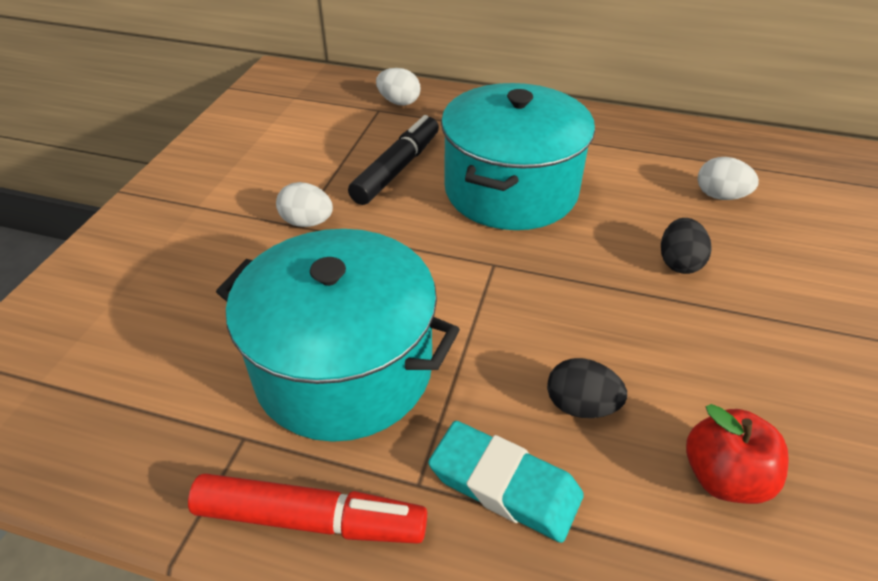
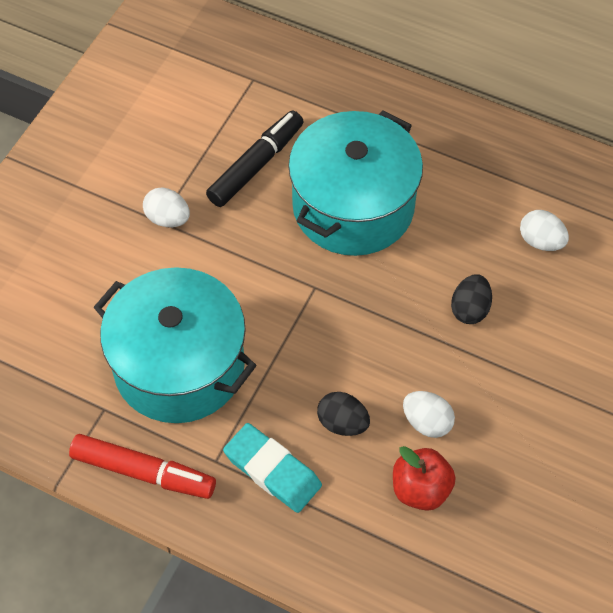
camera: 10 degrees right, 15 degrees up
(399, 102) = (275, 70): white egg -> white egg (427, 422)

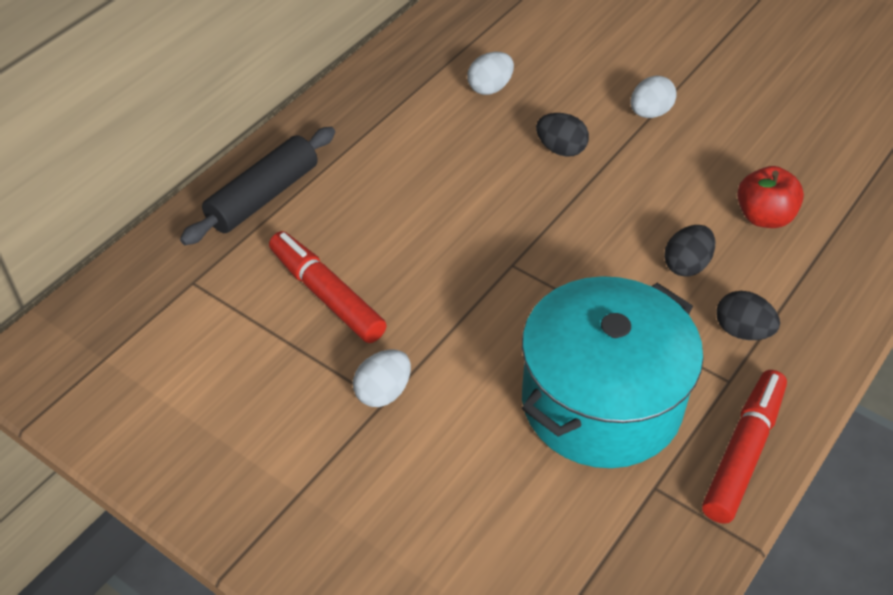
camera: 80 degrees left, 10 degrees down
(256, 165) = (326, 295): black marker -> red marker
(272, 470) = (742, 331): turquoise eraser -> black egg
(353, 101) = (263, 197): none -> black rolling pin
(353, 206) = (411, 217): turquoise pot -> none
(427, 422) = (689, 201): white egg -> white egg (650, 113)

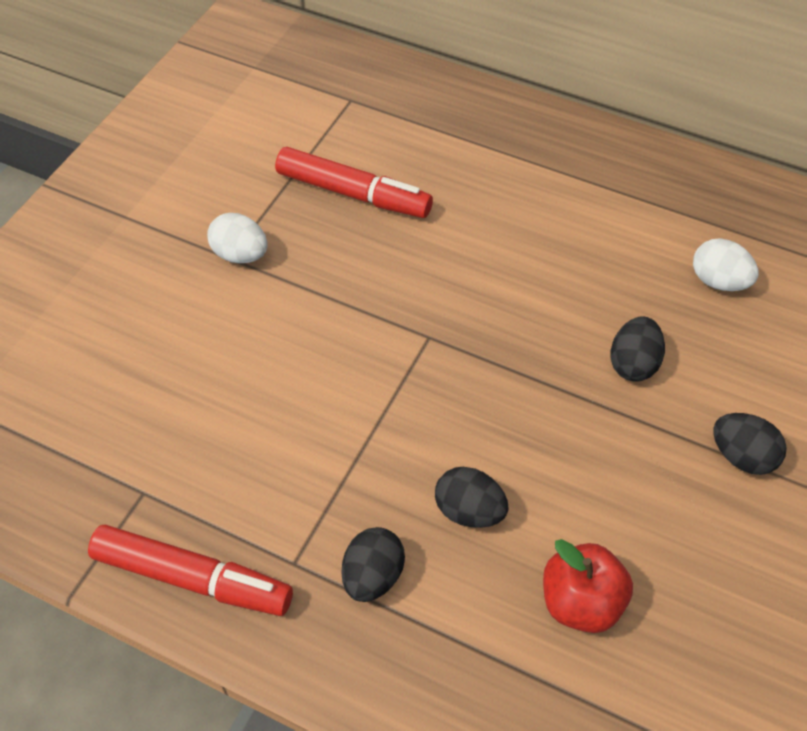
camera: 80 degrees right, 5 degrees up
(263, 197) = (473, 123): black rolling pin -> none
(326, 295) = (353, 193): red marker -> red marker turned 75 degrees clockwise
(601, 402) = (248, 436): turquoise pot -> none
(650, 113) = (742, 457): white egg -> black egg

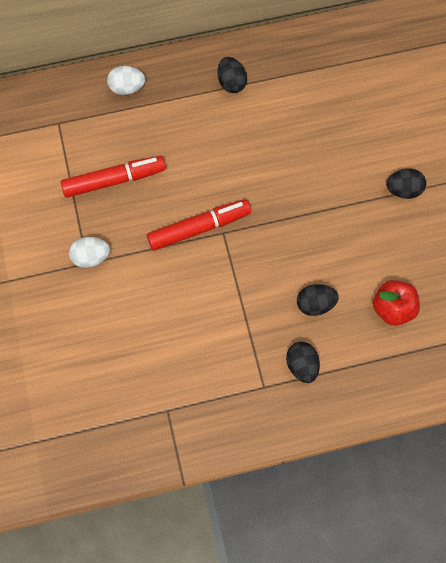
camera: 40 degrees left, 15 degrees up
(192, 578) = (228, 429): red marker -> red marker (199, 228)
(633, 364) = (324, 177): black egg -> black egg (231, 83)
(719, 281) = (327, 104): white egg -> white egg (127, 88)

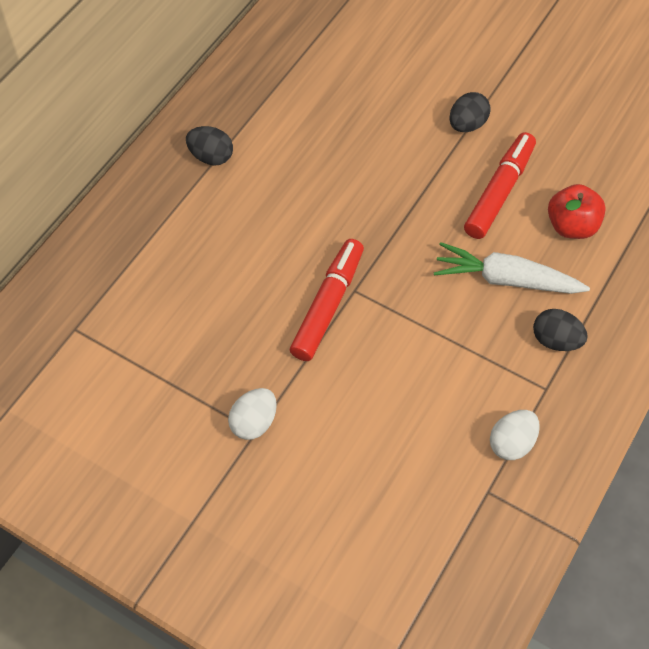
camera: 45 degrees left, 10 degrees down
(114, 180) = (195, 333): red marker -> red marker (499, 192)
(127, 88) = (111, 240): white egg -> white egg (511, 443)
(315, 304) = (506, 279): black egg -> white carrot

